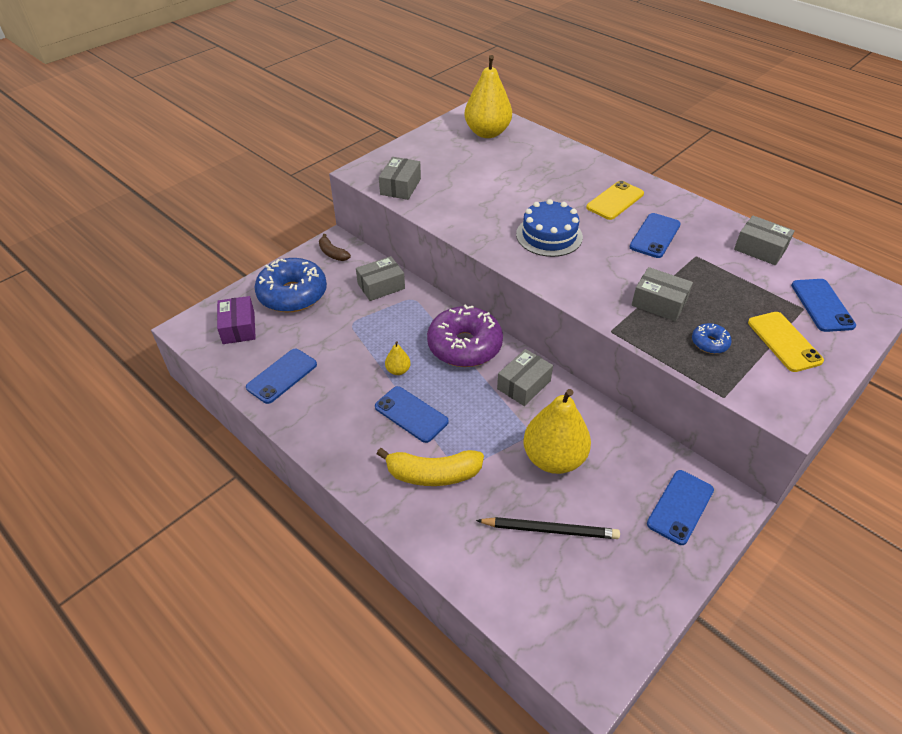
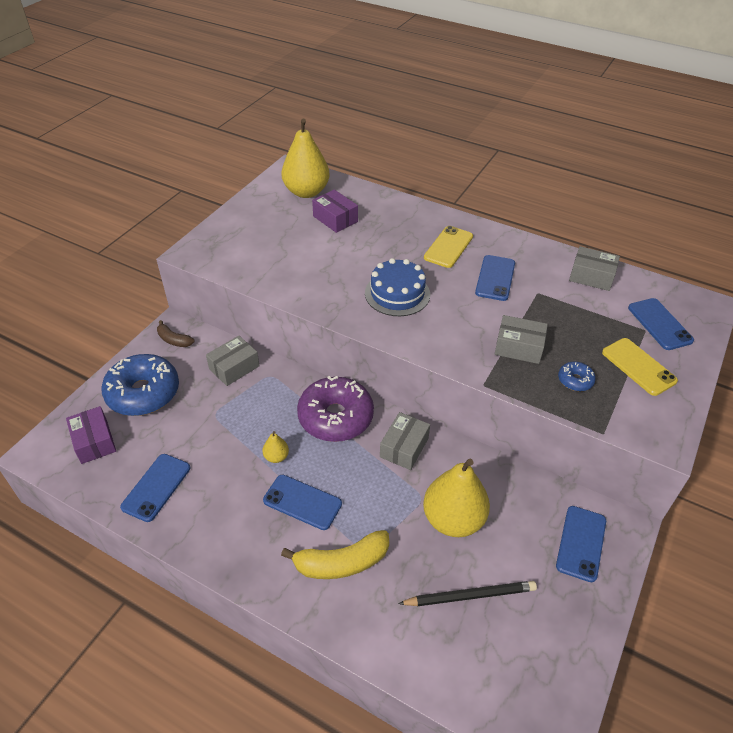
camera: 15 degrees left, 0 degrees up
(400, 187) = (235, 263): grey box -> none
(508, 160) = (335, 219): none -> purple box

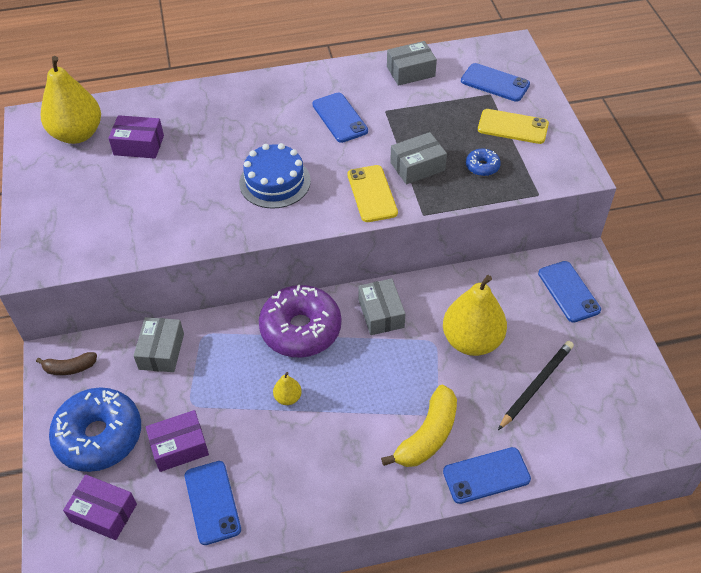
camera: 40 degrees left, 5 degrees up
(178, 436) = (179, 447): none -> purple box
(302, 502) = (349, 416): blue phone -> blue phone (486, 475)
(448, 247) = (272, 112): yellow phone -> yellow phone (372, 194)

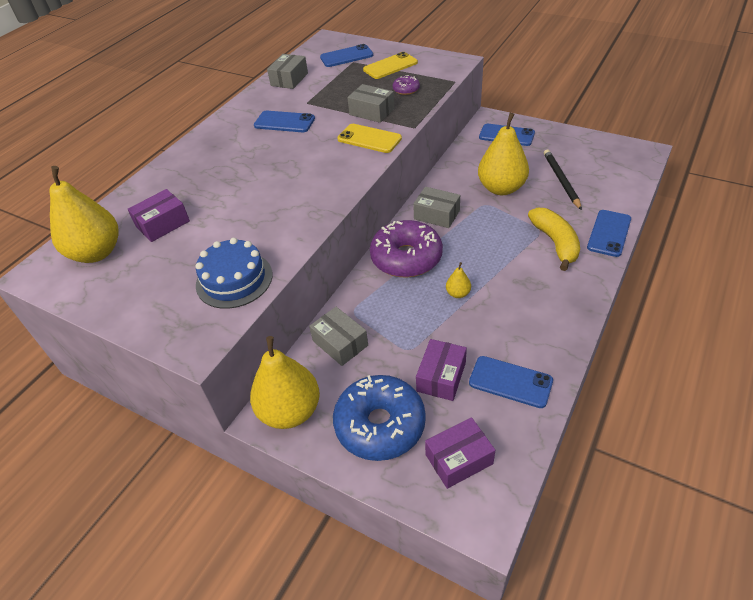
camera: 45 degrees left, 5 degrees down
(70, 368) = (290, 411): brown banana -> yellow pear
(275, 182) = (299, 174): blue cake -> blue cake (234, 279)
(417, 166) = (372, 112): grey box -> grey box turned 75 degrees counterclockwise
(482, 167) = (406, 90): blue donut -> purple donut

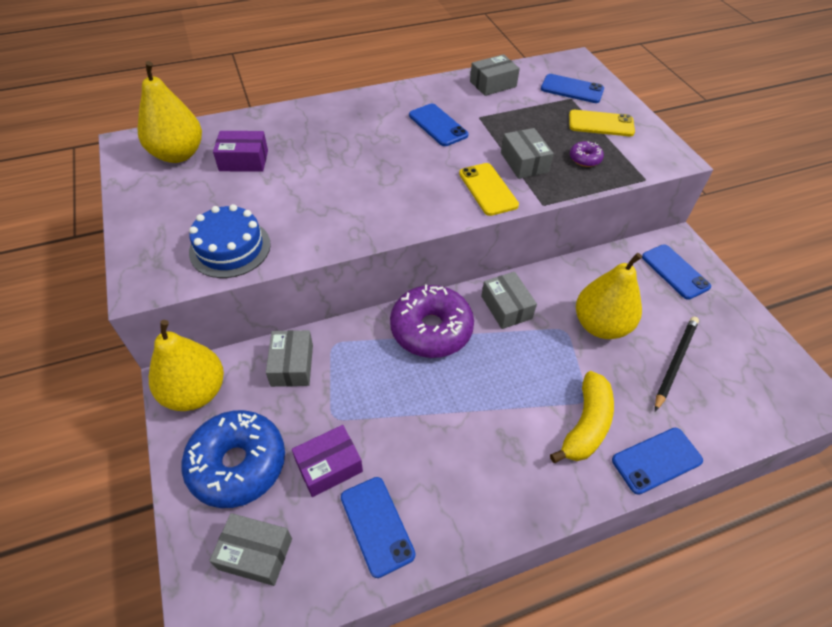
camera: 35 degrees right, 5 degrees up
(458, 293) = (434, 400): yellow pear -> none
(459, 459) = (255, 553): purple box -> grey box

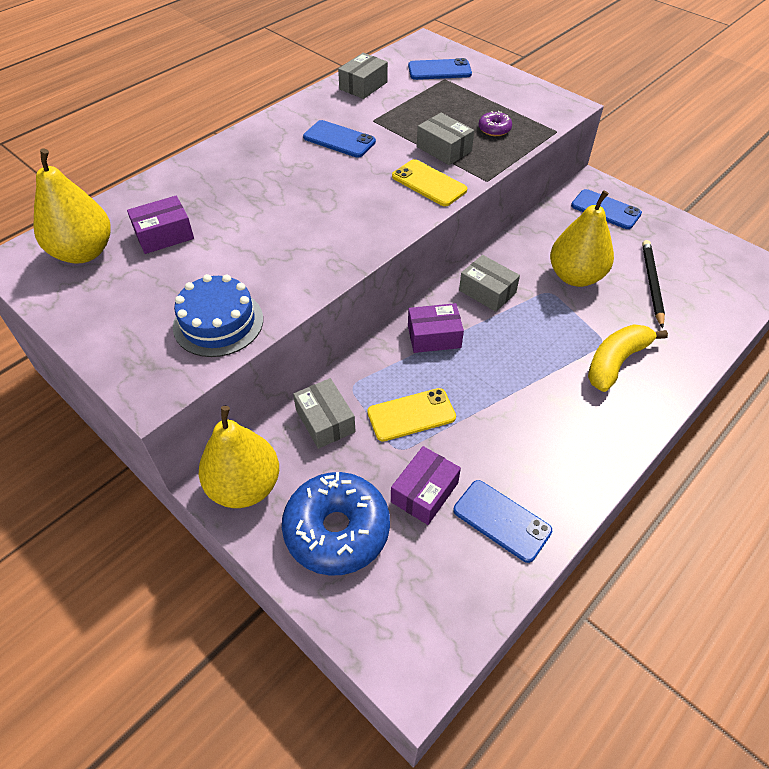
camera: 25 degrees left, 0 degrees up
(255, 553) = (411, 596): grey box -> none
(431, 329) = (434, 336): purple donut -> purple box
(585, 425) = (616, 362): yellow banana -> yellow banana turned 135 degrees counterclockwise
(601, 124) = (486, 94): yellow phone -> yellow phone (411, 415)
(656, 460) = (686, 366): blue phone -> none

